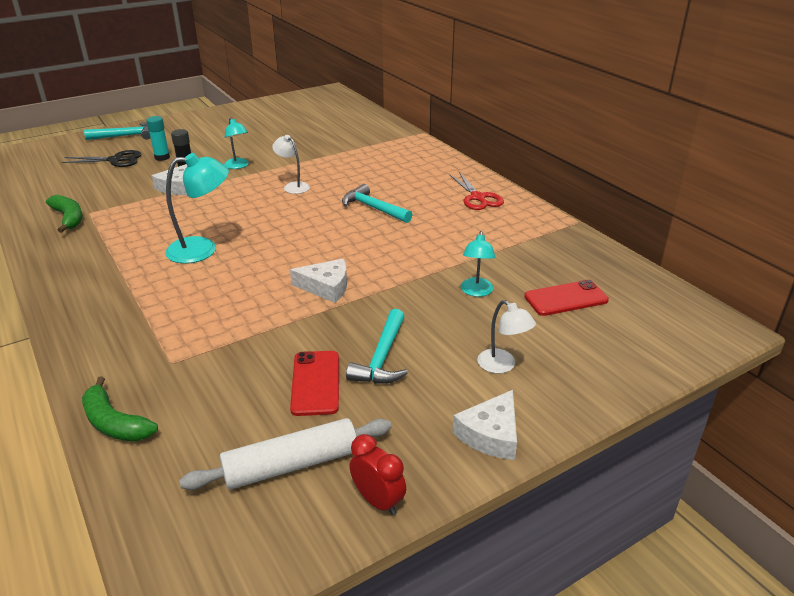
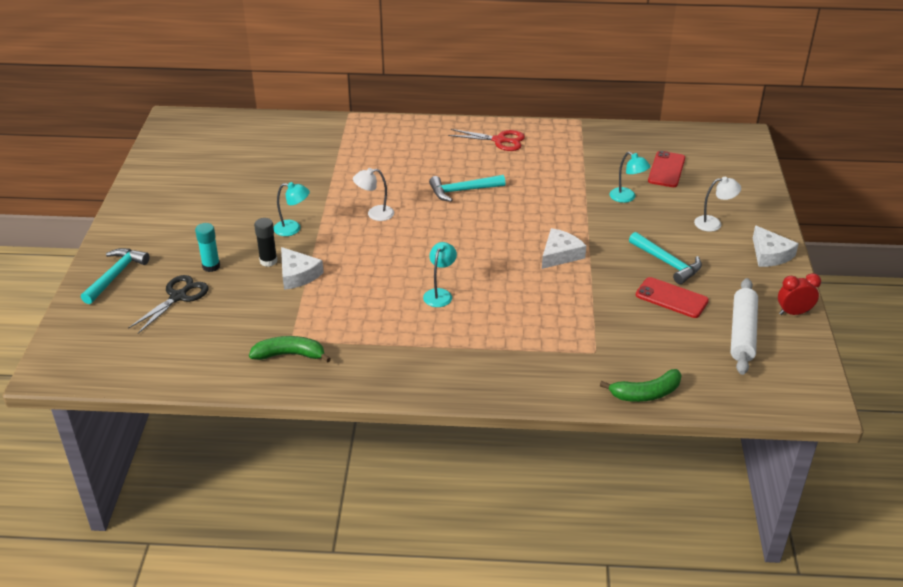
camera: 55 degrees left, 5 degrees up
(202, 249) = (440, 294): turquoise lamp -> turquoise lamp, size x0.61

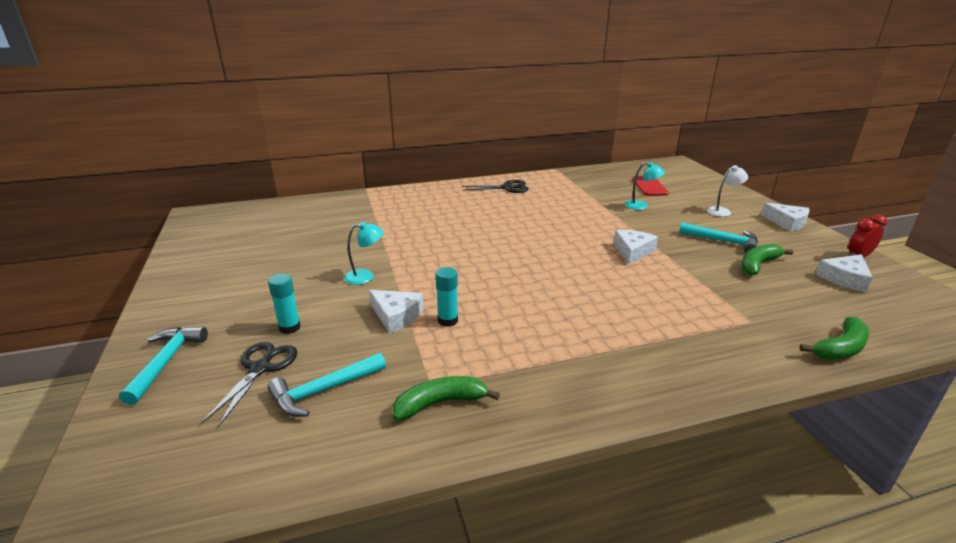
camera: 20 degrees left, 10 degrees down
(268, 261) = (355, 309): black glue stick -> none
(336, 289) = (448, 320): none -> turquoise glue stick
(375, 214) = (440, 251): white lamp -> none
(440, 294) = (557, 303): turquoise lamp -> none
(462, 191) = (506, 222): turquoise hammer -> turquoise hammer (323, 391)
(499, 140) = (507, 188): red scissors -> black scissors
(671, 298) = (758, 265): red phone -> green banana
(742, 333) = (845, 278): white rolling pin -> white cheese

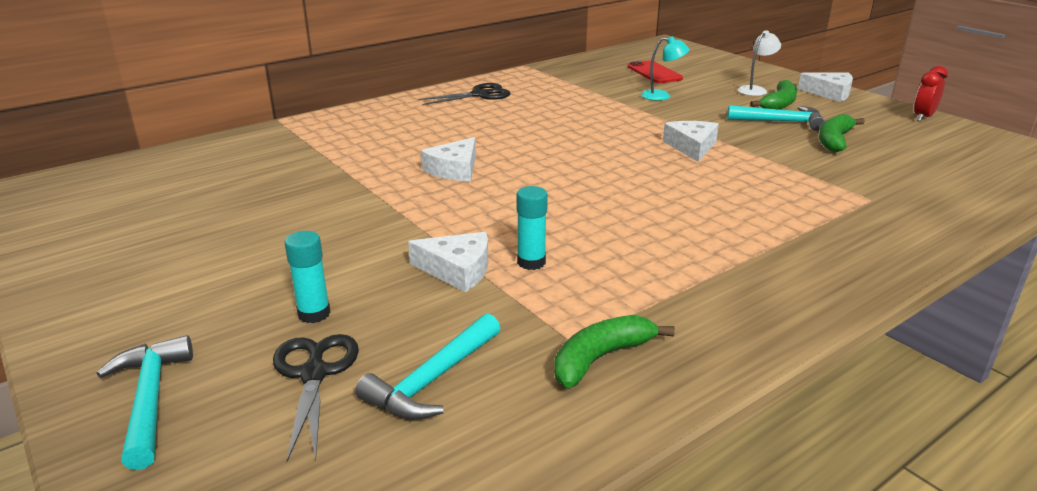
camera: 20 degrees left, 0 degrees up
(365, 276) = (373, 230): turquoise lamp -> none
(840, 348) = (973, 209): green banana -> green banana (779, 104)
(845, 278) = (926, 141): white cheese -> white cheese (454, 169)

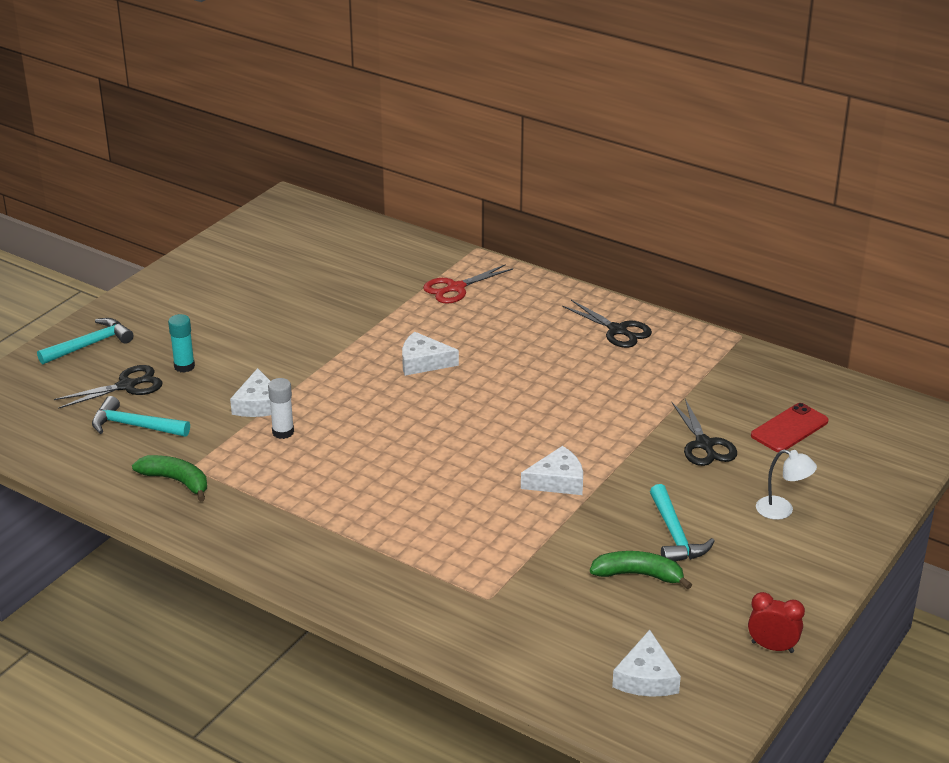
camera: 70 degrees right, 5 degrees up
(337, 137) = (455, 288): none -> red scissors
(531, 262) = (283, 432): turquoise glue stick -> white glue stick
(662, 96) = (704, 445): turquoise lamp -> black scissors
(779, 104) = (739, 531): green banana -> none
(830, 93) = (816, 571): white cheese -> white cheese (646, 677)

